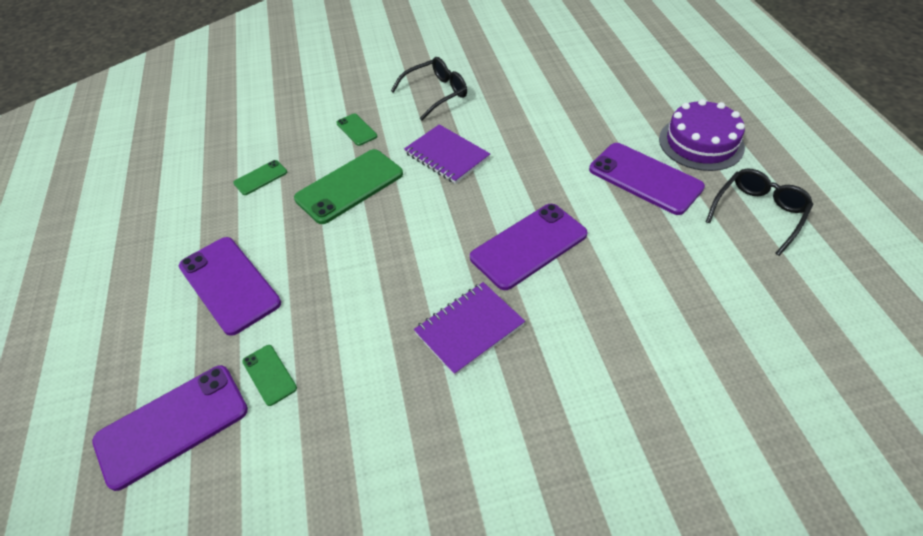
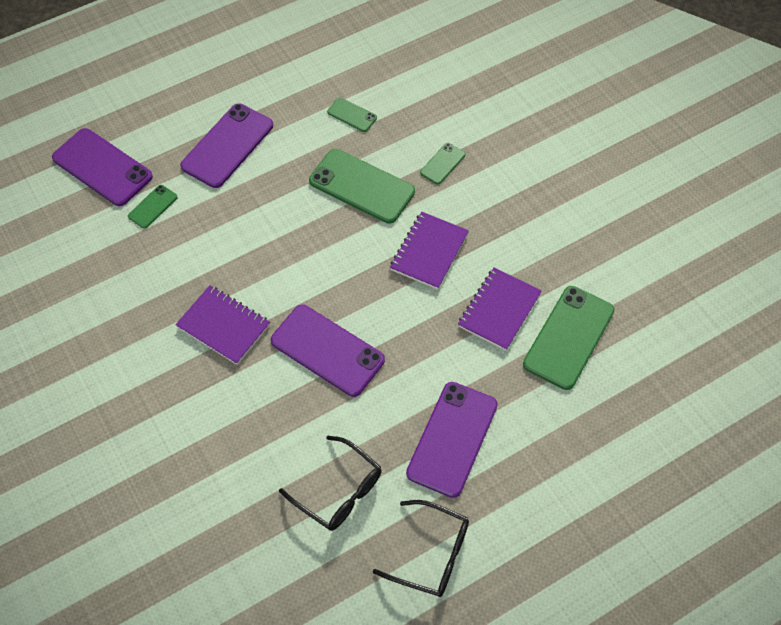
camera: 70 degrees right, 10 degrees up
(436, 93) = (526, 214): black glasses -> black glasses (339, 491)
(524, 126) = (499, 310): none -> purple notebook
(563, 95) = (569, 337): none -> green phone
(701, 143) = (531, 490): purple cake -> none

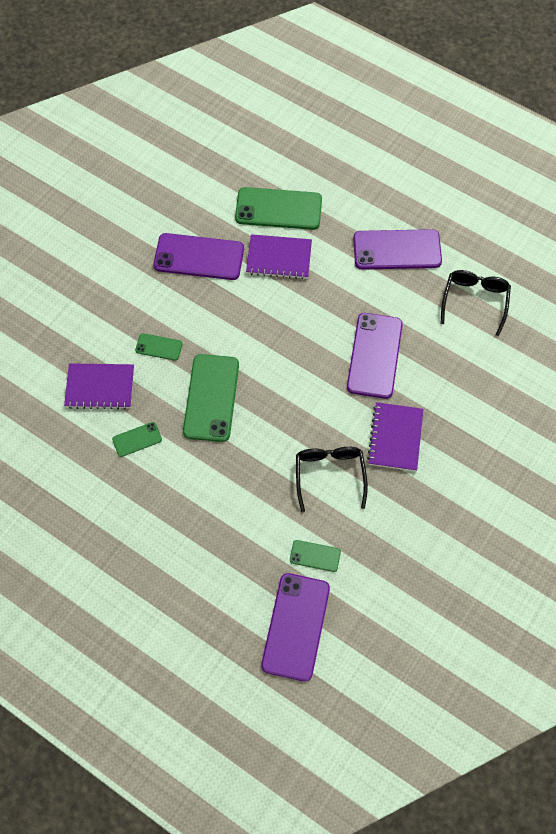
camera: 115 degrees left, 5 degrees up
(227, 146) = (219, 527): purple phone -> purple phone (199, 257)
(352, 115) = (137, 439): green phone -> green phone turned 60 degrees clockwise
(429, 252) = (251, 323): purple notebook -> purple notebook (100, 387)
(431, 554) = (482, 232): black glasses -> black glasses (329, 475)

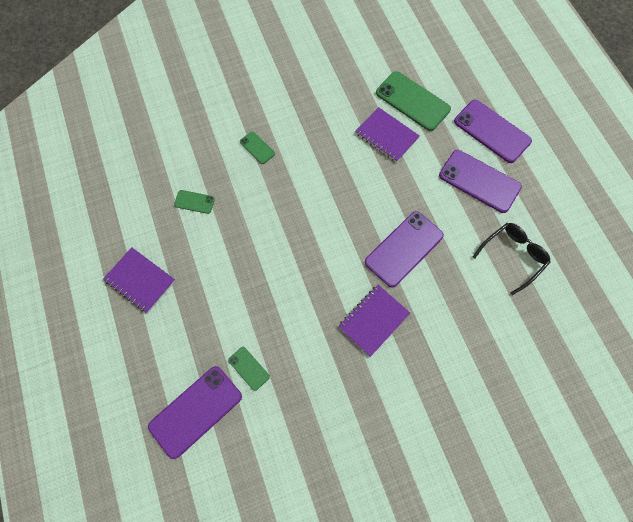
camera: 35 degrees right, 5 degrees up
(100, 387) = (198, 151): purple notebook -> purple notebook (140, 280)
(199, 257) = (331, 102): purple phone -> purple phone (492, 131)
(211, 398) = (265, 205): green phone -> none
(329, 475) = (304, 315): black glasses -> none

